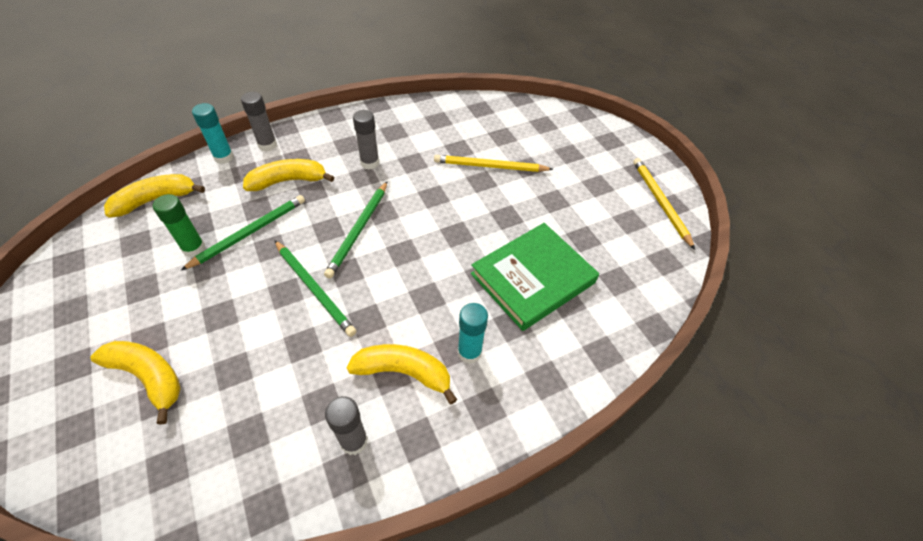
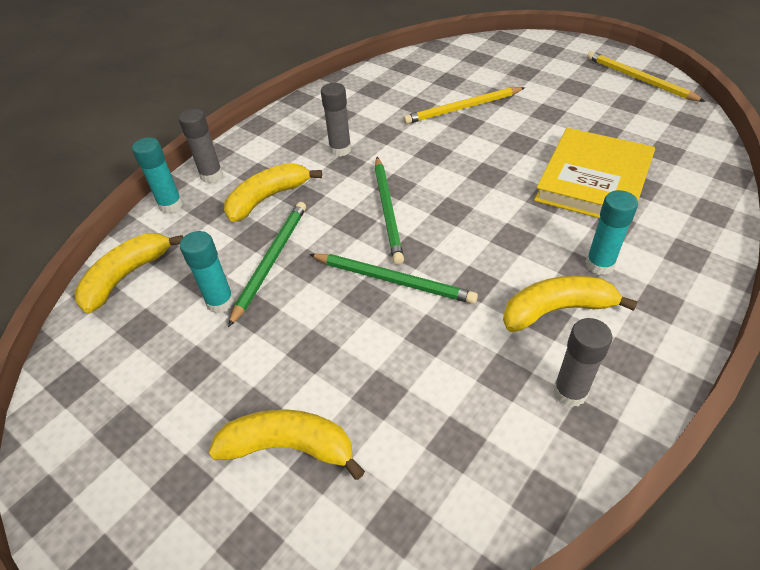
camera: 20 degrees left, 5 degrees down
(194, 248) = (220, 302): green glue stick -> turquoise glue stick
(533, 278) = (593, 180): green book -> yellow book

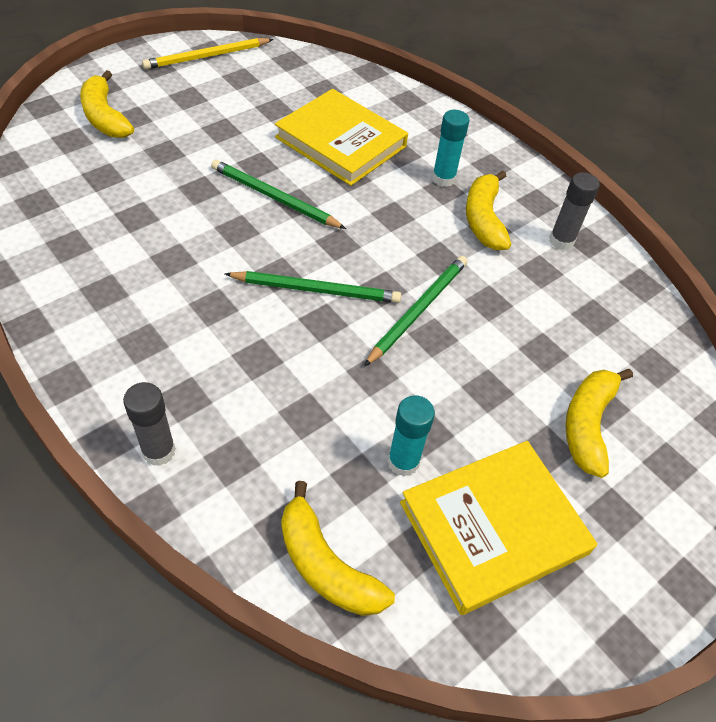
camera: 85 degrees left, 5 degrees up
(160, 376) = (493, 528): none -> yellow book
(171, 205) = (201, 506): turquoise glue stick -> none
(268, 198) = (241, 393): yellow banana -> yellow banana (105, 117)
(271, 261) = (355, 405): green pencil -> green pencil (274, 197)
(340, 149) = (183, 305): grey glue stick -> none
(462, 108) = (170, 183): yellow pencil -> none

